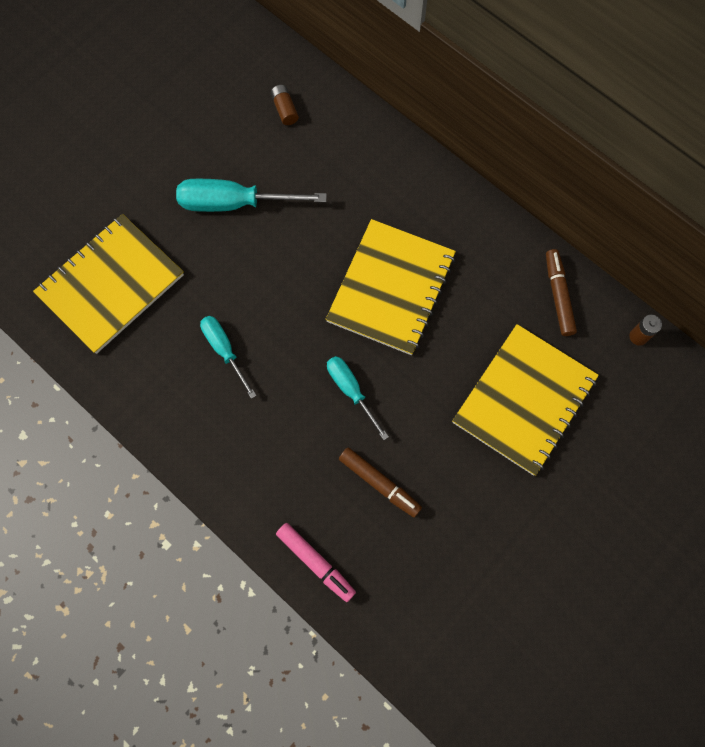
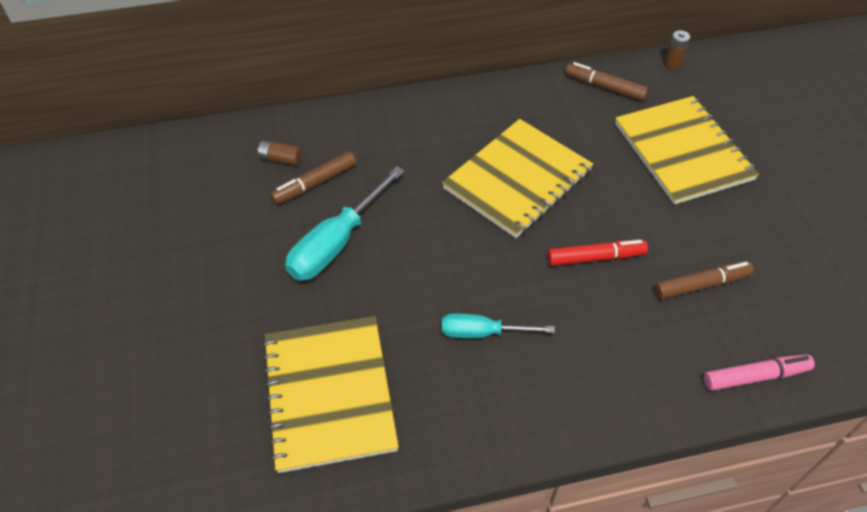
camera: 55 degrees left, 20 degrees down
(279, 149) = (315, 183): none -> brown marker
(351, 391) = (595, 257): turquoise screwdriver -> red marker
(391, 288) = (517, 179): yellow notebook -> yellow notebook turned 75 degrees clockwise

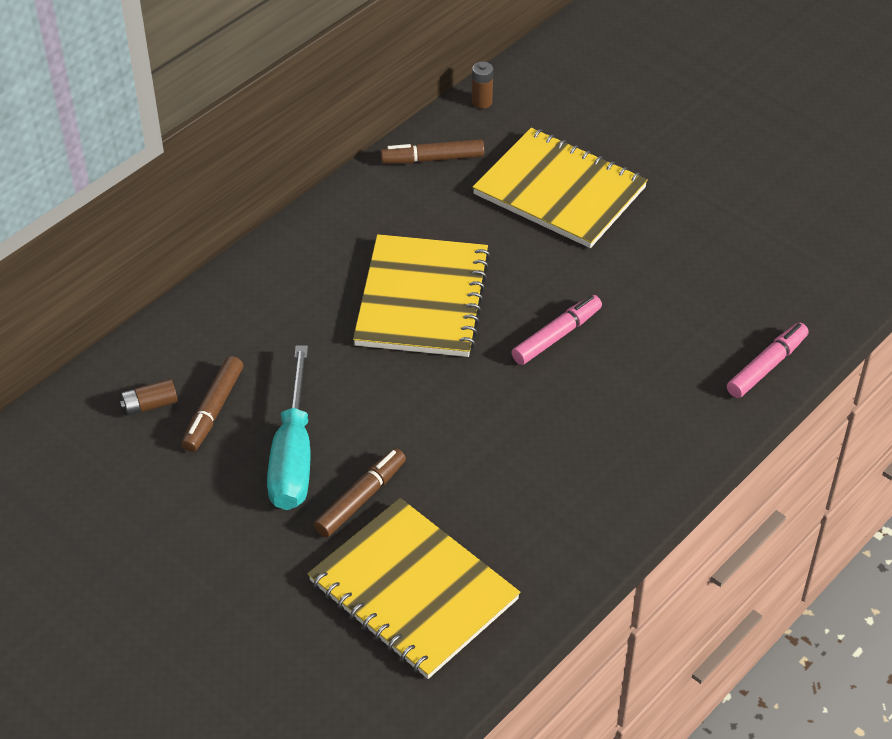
camera: 35 degrees left, 5 degrees down
(482, 333) = (508, 459): turquoise screwdriver -> none
(595, 257) = (556, 336): red marker -> pink marker
(701, 285) = (668, 311): brown marker -> brown marker (361, 498)

